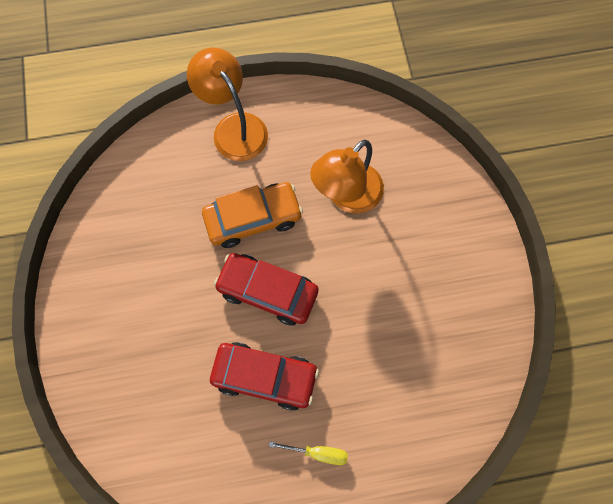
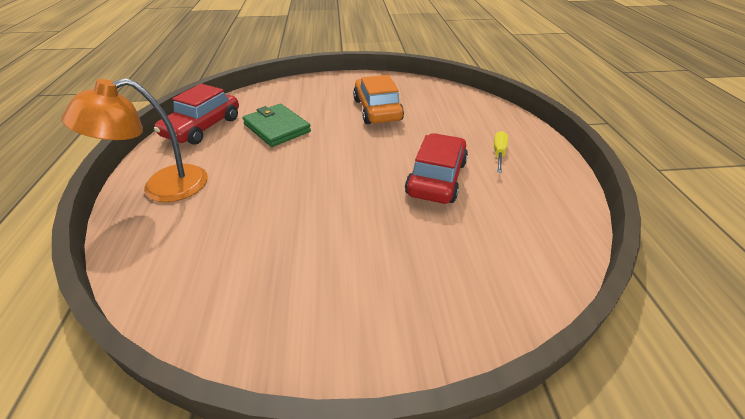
camera: 85 degrees left, 30 degrees down
(253, 219) = (274, 179): orange car -> orange car (377, 110)
(267, 292) = (353, 173): red car -> red car (203, 127)
(347, 196) = (277, 128): orange lamp -> green wallet

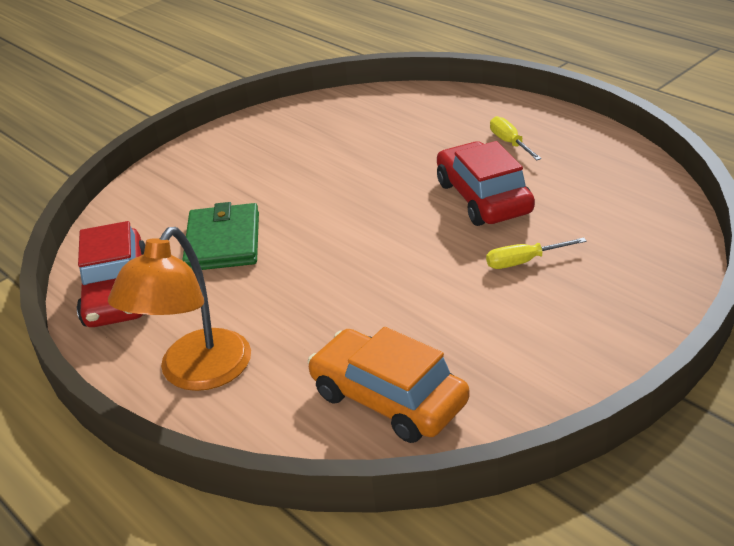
camera: 35 degrees left, 5 degrees down
(277, 128) = (223, 242): green wallet -> green wallet turned 75 degrees clockwise
(377, 110) = (315, 160): orange car -> orange car (388, 399)
(404, 235) = (524, 262): none -> yellow screwdriver

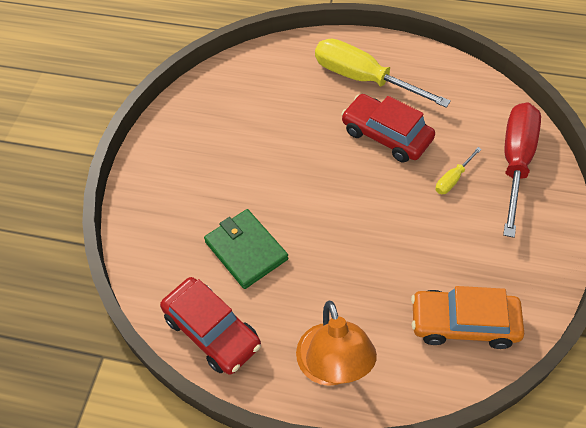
camera: 35 degrees left, 20 degrees up
(510, 143) = (363, 79): yellow screwdriver -> yellow screwdriver, size x2.26
(627, 273) = (515, 162): none -> red screwdriver

